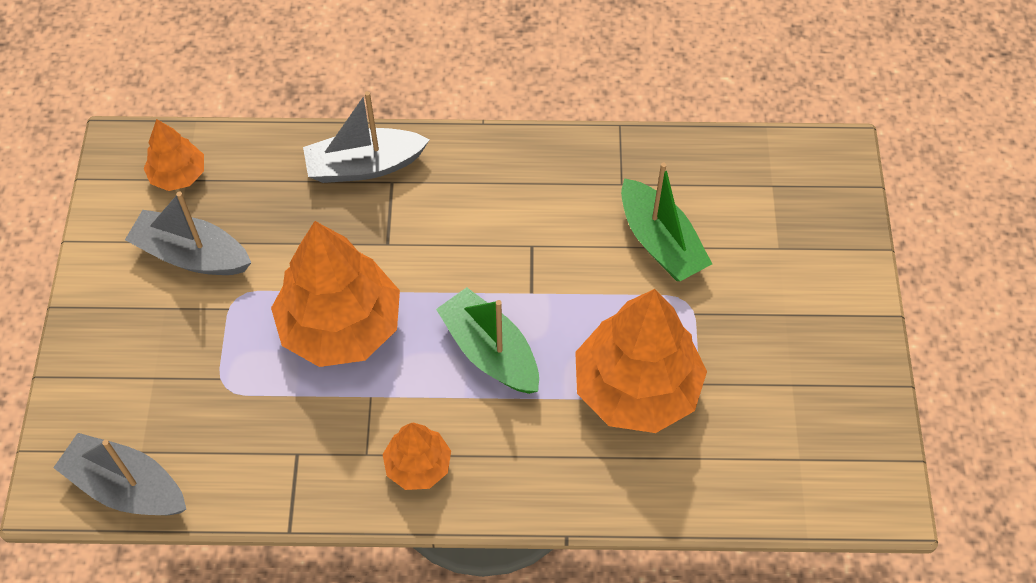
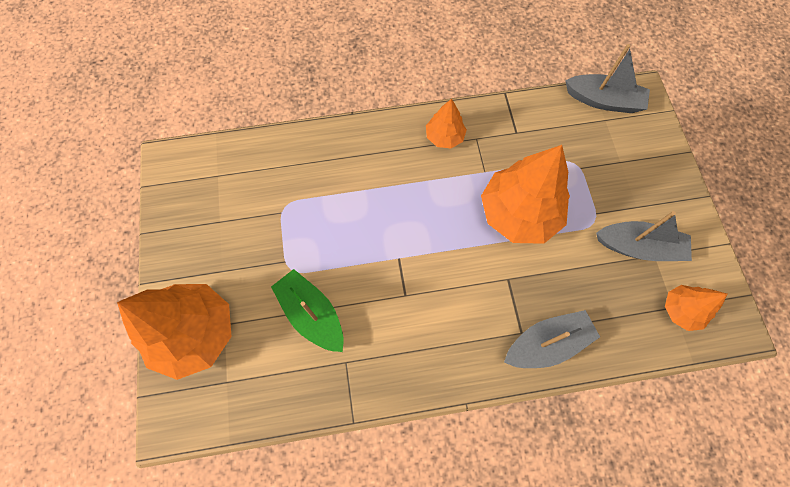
camera: 170 degrees right, 10 degrees up
(490, 351) = (417, 212): green boat -> none
(636, 388) = (320, 203): orange tree -> orange tree (194, 333)

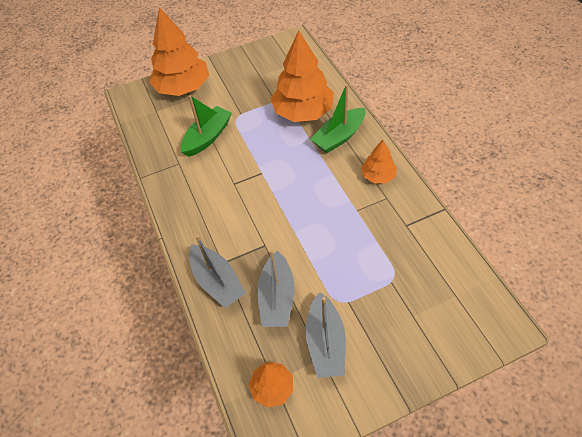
camera: 80 degrees right, 15 degrees down
(372, 157) = (339, 137): none -> green boat
(519, 213) = (326, 241): orange tree -> orange tree (303, 112)
(603, 101) = (478, 290): grey boat -> grey boat (277, 298)

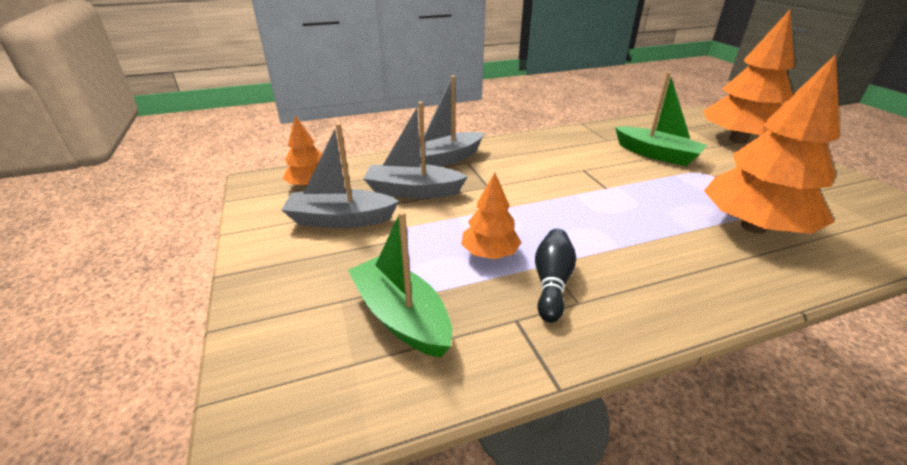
camera: 90 degrees right, 20 degrees down
(339, 137) = (712, 260): green boat -> green boat (401, 316)
(373, 209) = (551, 283): none -> black bowling pin
(378, 176) = (630, 298): orange tree -> orange tree (489, 253)

